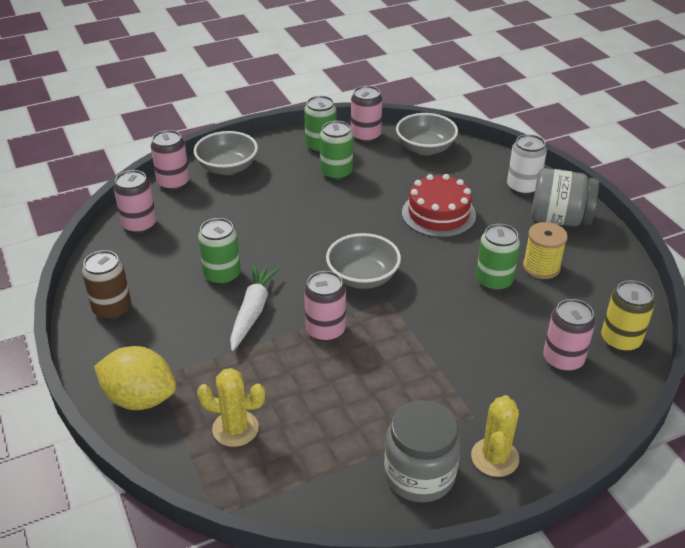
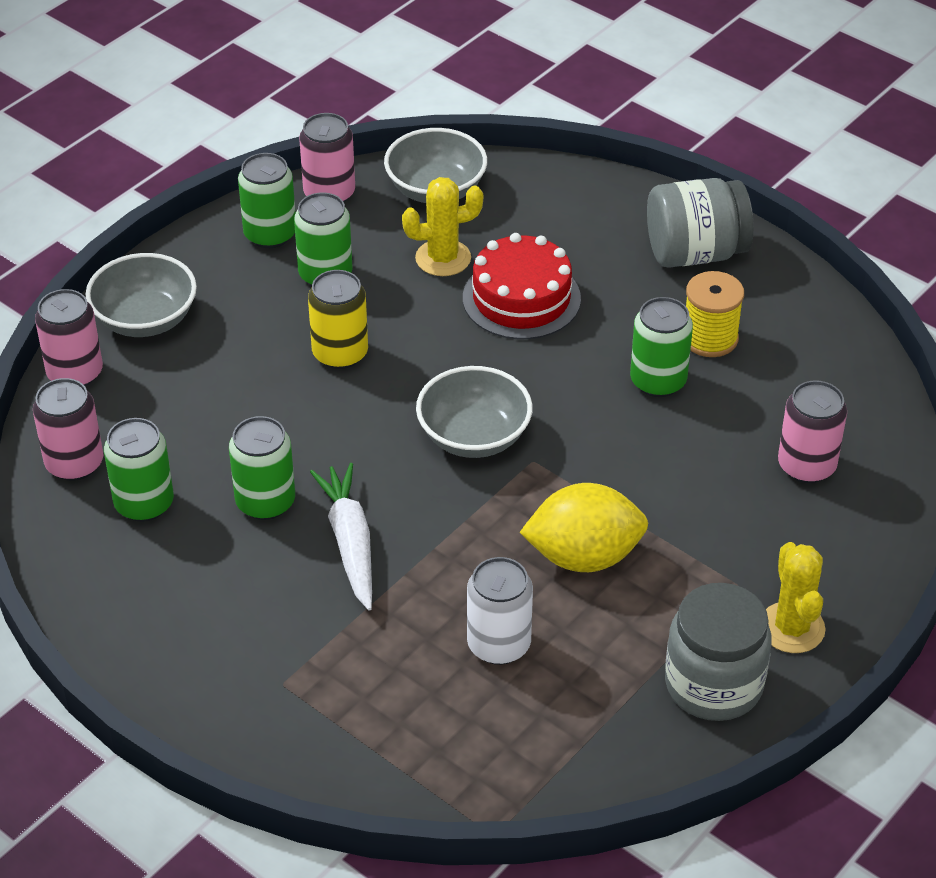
camera: 25 degrees left, 5 degrees up
(112, 309) = (137, 611): brown can -> none
(140, 398) = (279, 724): yellow lemon -> yellow lemon (584, 556)
(158, 255) = (144, 504): none -> green can
(235, 428) = (441, 715): yellow cactus -> yellow cactus (443, 258)
(325, 330) = (472, 534): pink can -> none
(523, 187) = (617, 215): white can -> white can (499, 644)
(620, 340) = (864, 413): yellow can -> yellow can (340, 353)

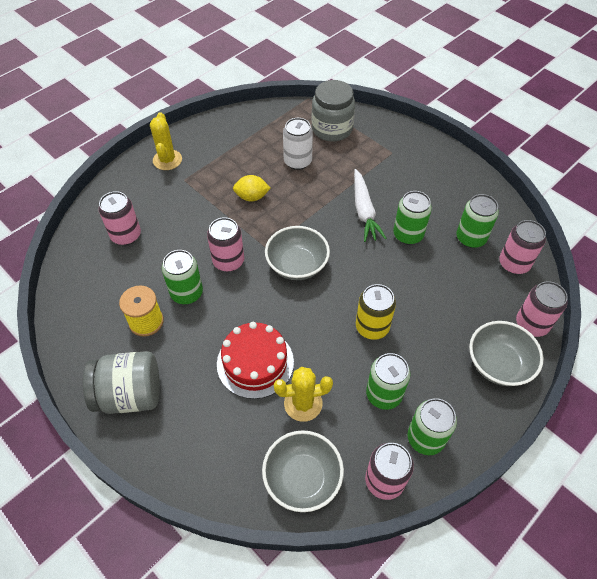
camera: 175 degrees left, 10 degrees up
(584, 556) = (252, 197): yellow lemon -> yellow lemon, size x0.61
(600, 434) = (228, 261): none -> pink can
(713, 684) = (209, 141): grey jar -> grey jar (332, 129)

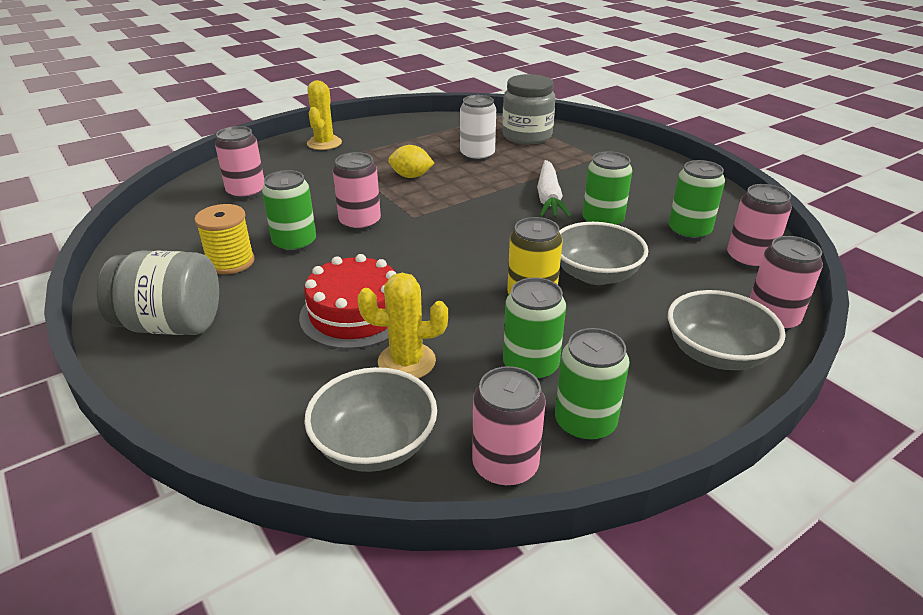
camera: 10 degrees right, 20 degrees down
(297, 265) = (447, 233): grey bowl -> grey bowl (595, 274)

